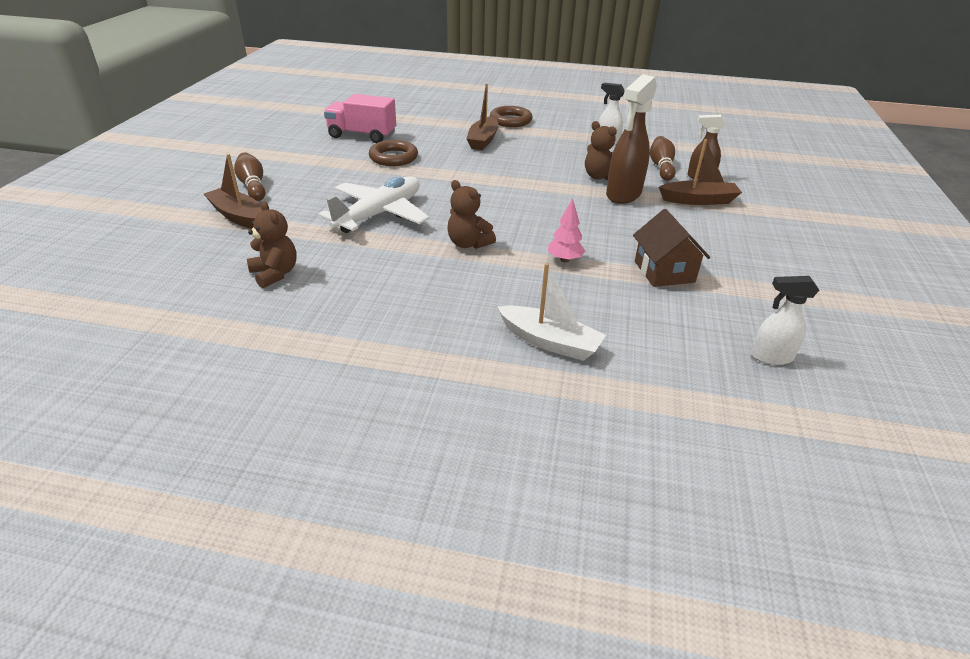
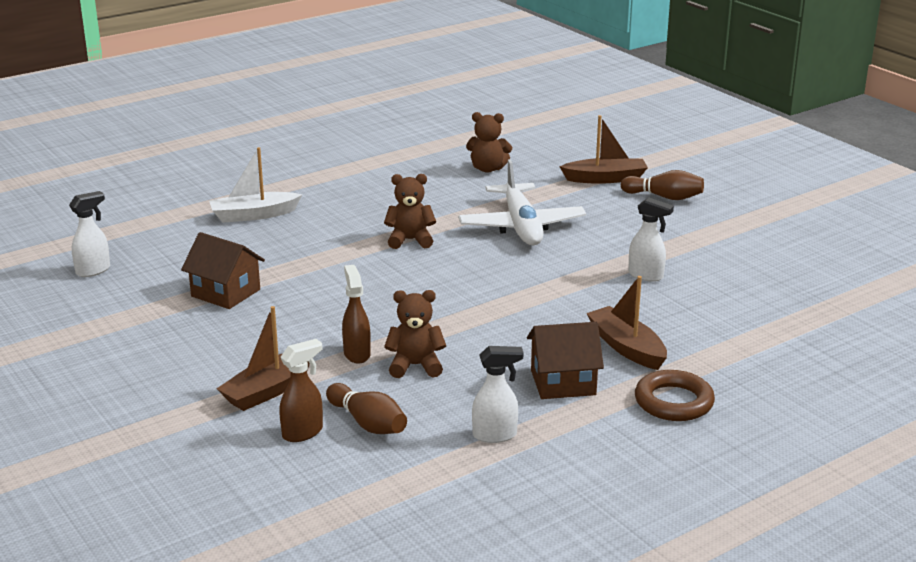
camera: 135 degrees right, 10 degrees down
(362, 136) = (742, 282): pink truck -> none
(393, 157) = (646, 276): brown ring -> white spray bottle
(541, 142) = (563, 382): none -> brown house
(564, 260) = (318, 264): pink tree -> none
(623, 195) = (357, 354): brown spray bottle -> brown spray bottle, size x0.58

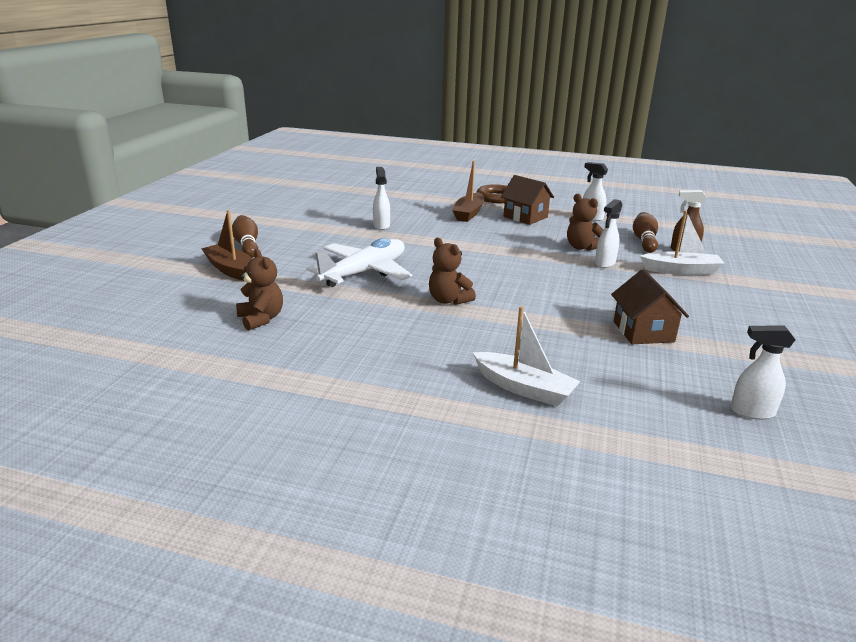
camera: 130 degrees left, 0 degrees up
(269, 390) = (681, 270): brown boat -> white boat
(357, 354) = (604, 263): brown spray bottle -> white spray bottle

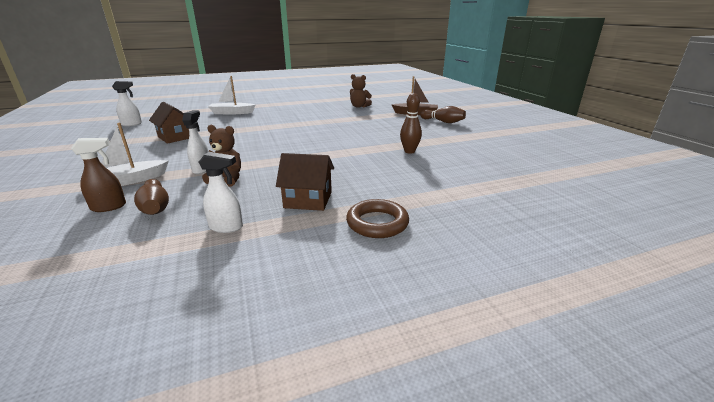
camera: 145 degrees right, 0 degrees up
(364, 272) = (355, 126): white plane -> none
(381, 226) = (409, 151): white spray bottle -> brown bowling pin
(448, 300) = (293, 126): brown teddy bear -> none
(468, 213) = (369, 185): brown boat -> none

